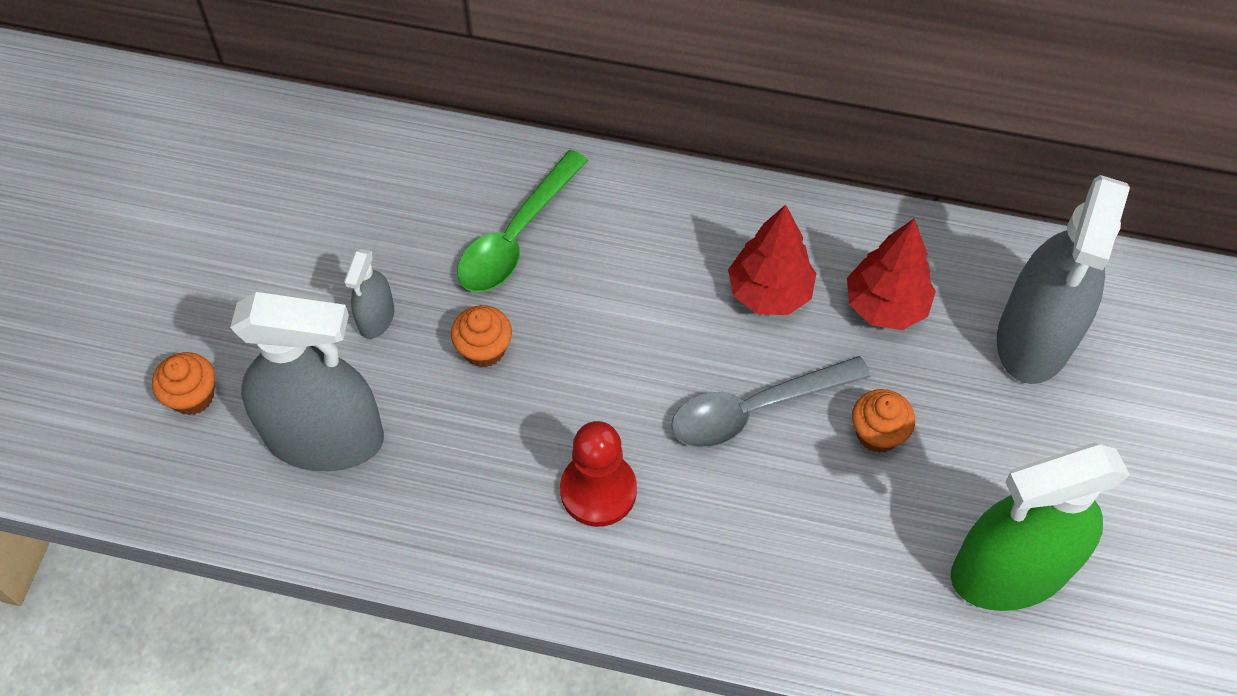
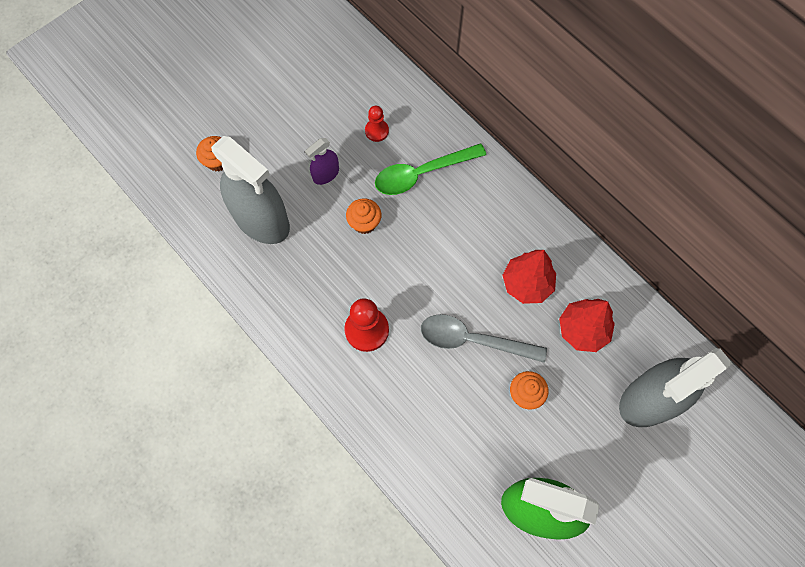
camera: 35 degrees right, 10 degrees up
(376, 317) = (326, 174): grey spray bottle -> purple spray bottle
(408, 217) = (376, 131): none -> red pawn

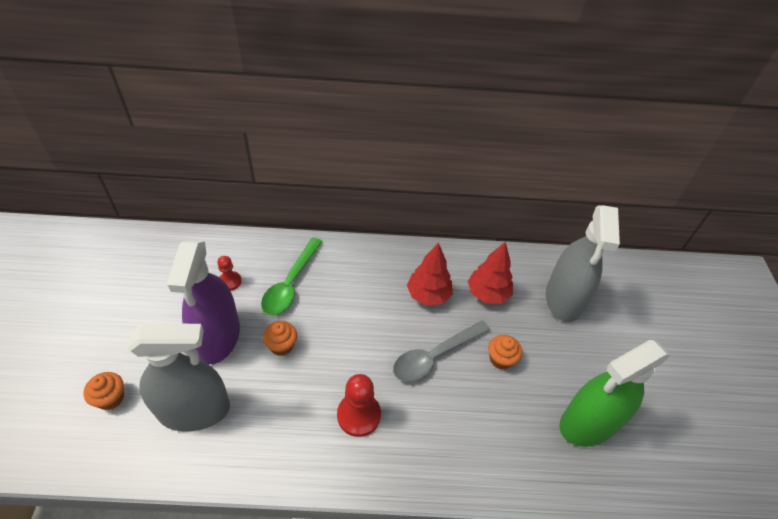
camera: 50 degrees left, 20 degrees down
(326, 174) = (218, 337): purple spray bottle -> purple spray bottle, size x2.20

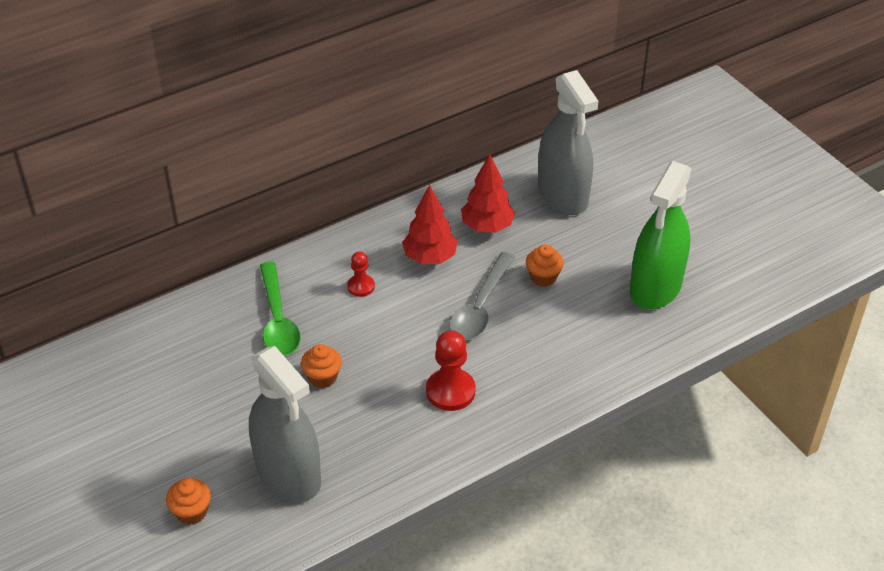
camera: 30 degrees left, 5 degrees down
(194, 410) = (288, 474): grey spray bottle -> grey spray bottle turned 90 degrees clockwise
(218, 337) = (249, 405): purple spray bottle -> none
(230, 281) = (209, 352): red pawn -> red pawn (361, 286)

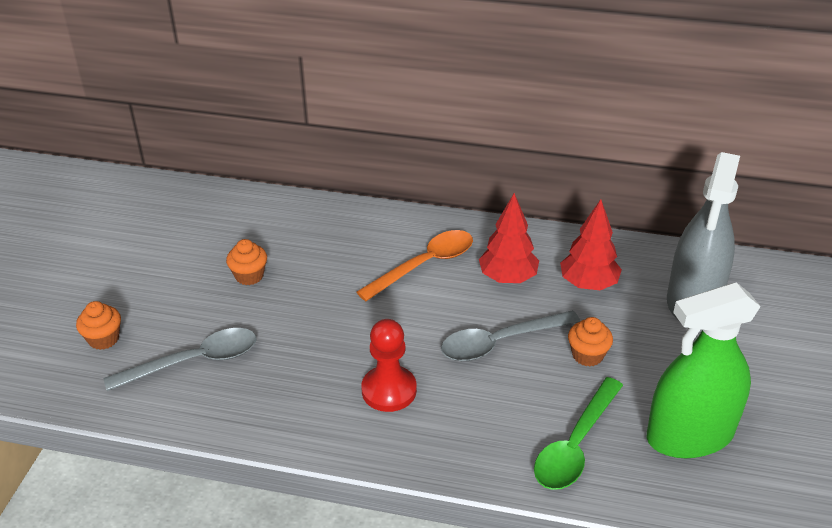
camera: 45 degrees right, 5 degrees down
(278, 320) = (334, 250): green spoon -> green spoon (575, 445)
(288, 474) = (195, 361): grey spray bottle -> grey spoon
(322, 377) = (310, 311): orange cupcake -> orange cupcake (249, 276)
(361, 286) = (425, 265): red pawn -> orange spoon

